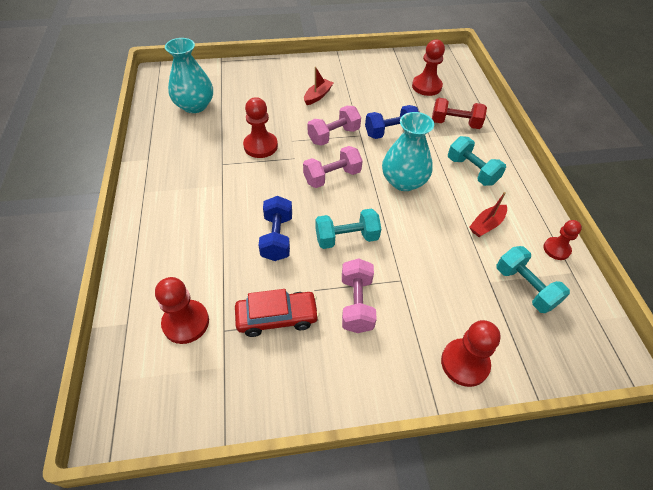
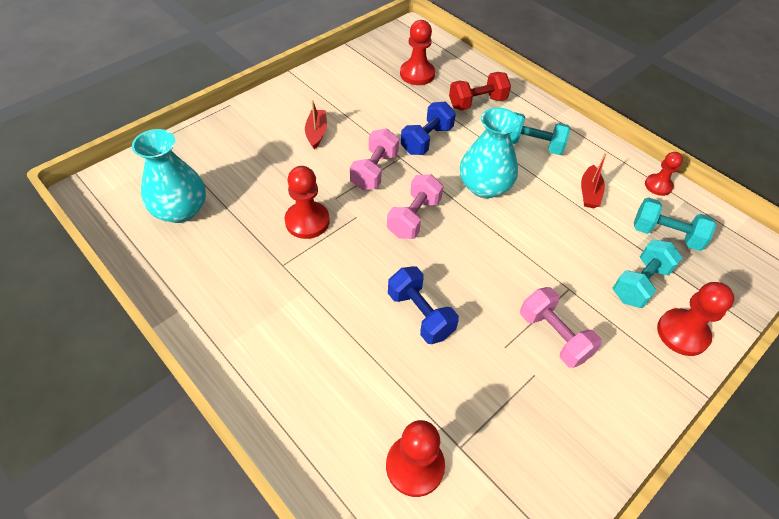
camera: 35 degrees left, 0 degrees up
(277, 317) = (497, 398): red car -> none
(346, 238) = (486, 275): turquoise dumbbell -> turquoise dumbbell (640, 283)

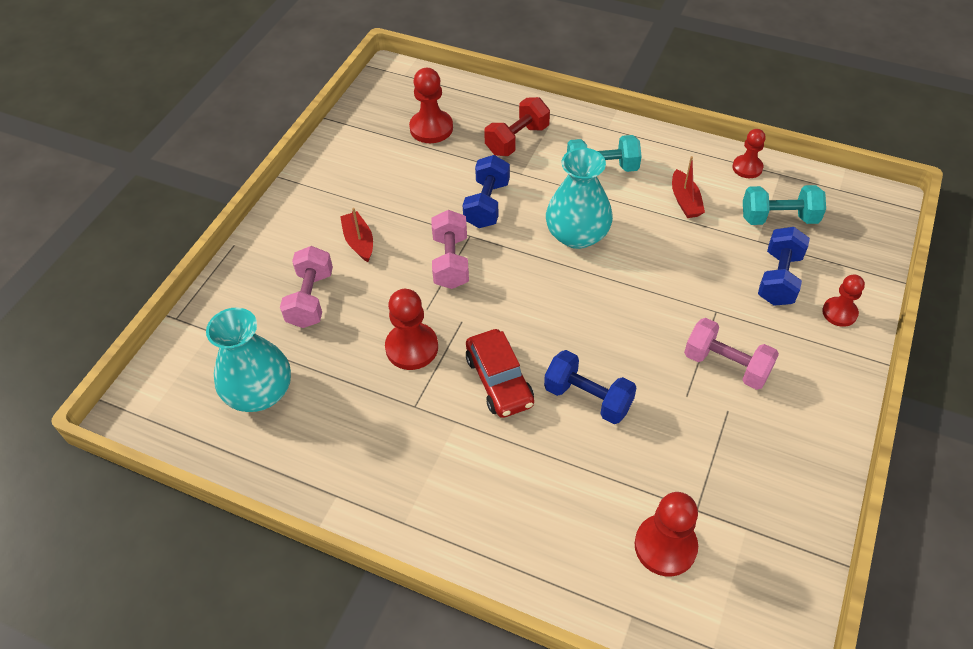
camera: 20 degrees left, 0 degrees up
(358, 272) = (499, 380): none -> red car
(414, 217) = (523, 298): pink dumbbell -> pink dumbbell (310, 299)
(640, 283) = (779, 278): turquoise dumbbell -> blue dumbbell
(682, 333) = (839, 313): red pawn -> red pawn, size x0.65

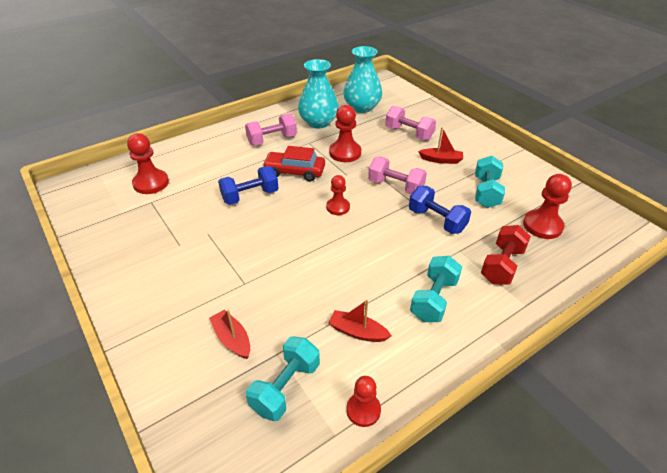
camera: 120 degrees right, 10 degrees down
(402, 182) = (486, 192): none -> turquoise dumbbell
(517, 140) = (502, 265): red dumbbell -> red dumbbell turned 45 degrees clockwise
(577, 235) = (373, 250): turquoise vase -> turquoise vase (318, 122)
(726, 365) = (204, 262): pink dumbbell -> pink dumbbell (272, 140)
(779, 278) = (232, 339): blue dumbbell -> red boat
(839, 313) = (168, 354): red pawn -> red pawn (338, 207)

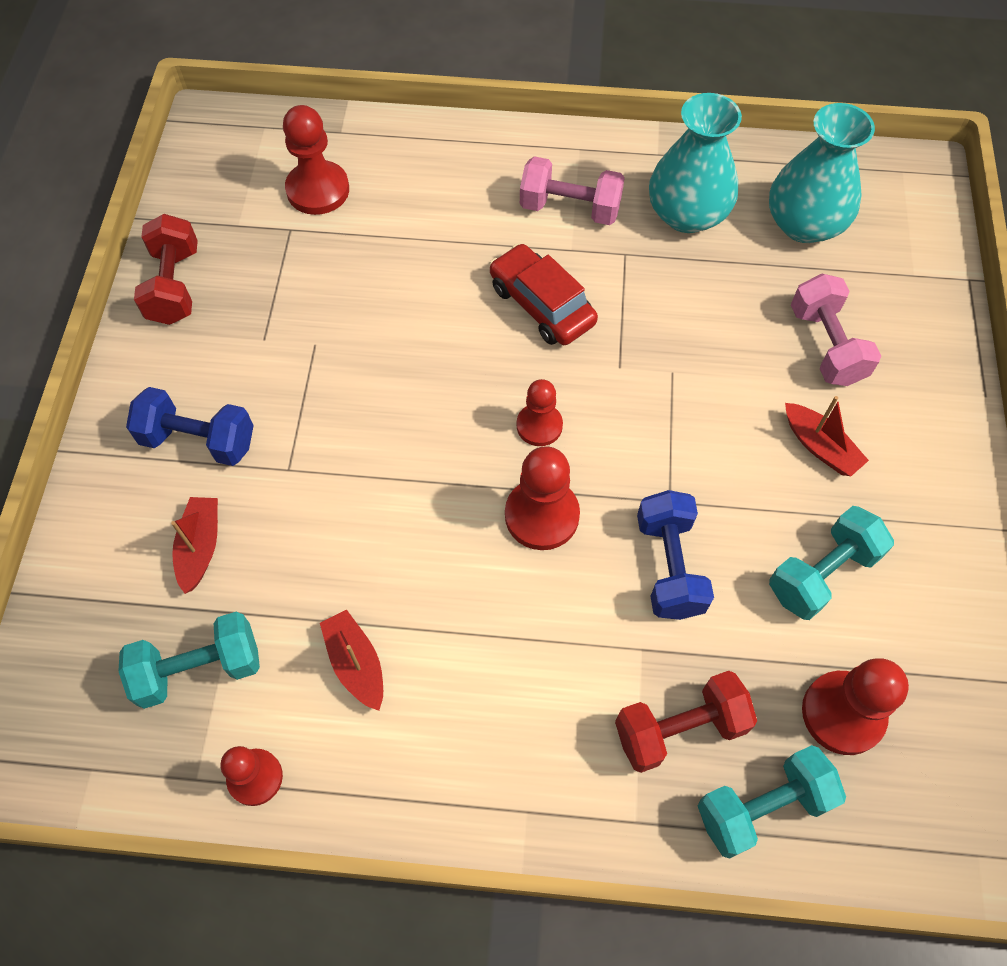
camera: 40 degrees right, 20 degrees up
(109, 250) = (174, 286): none -> red dumbbell
(250, 196) = (431, 311): blue dumbbell -> blue dumbbell (198, 440)
(345, 153) = (663, 317): red pawn -> red pawn (542, 515)
(395, 186) = (675, 449): pink dumbbell -> none
(434, 299) = (510, 699): turquoise dumbbell -> turquoise dumbbell (762, 807)

